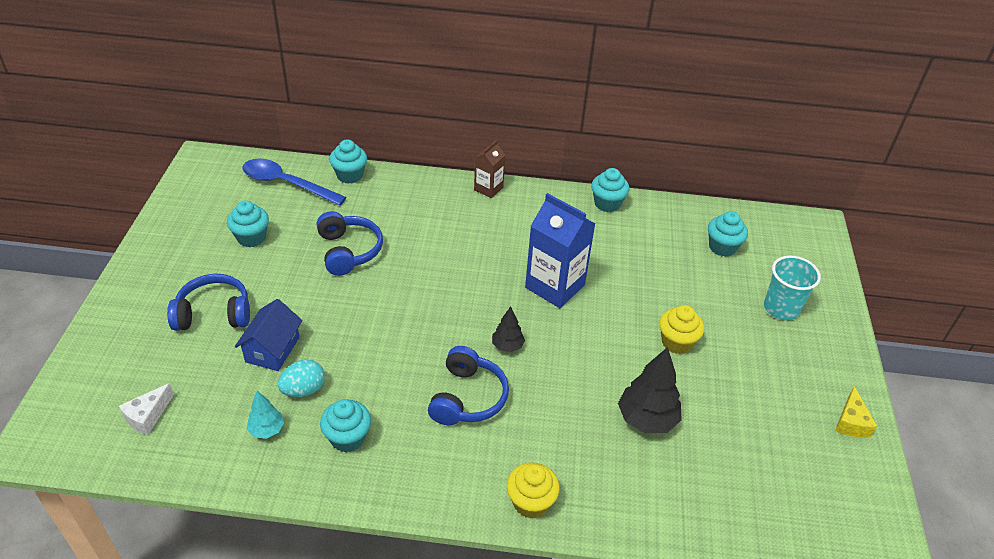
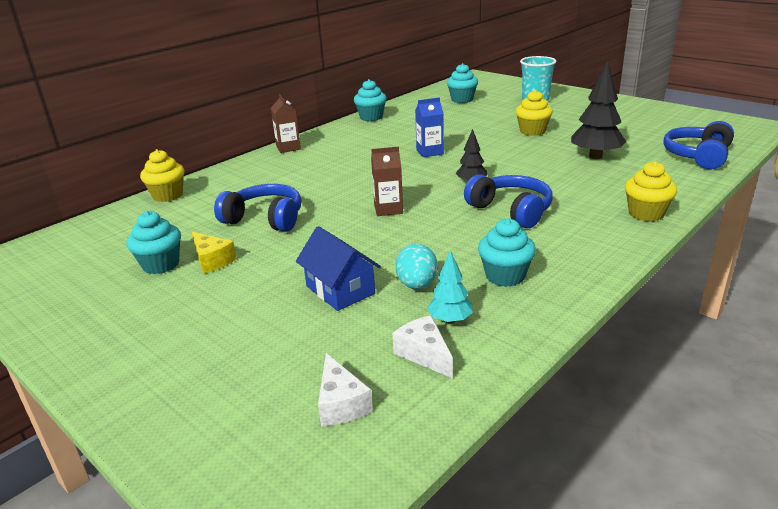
camera: 50 degrees left, 15 degrees down
(214, 313) = (237, 314): blue headphones -> blue headphones (698, 156)
(218, 434) = (424, 354): none -> white cheese
(286, 184) = (119, 227): blue spoon -> none
(350, 175) = (168, 195): turquoise cupcake -> yellow cupcake
(414, 314) = (388, 209): none -> brown carton
(555, 286) = (429, 152): blue carton -> blue carton, size x0.55
(851, 422) = (647, 108): yellow cheese -> yellow cheese (212, 260)

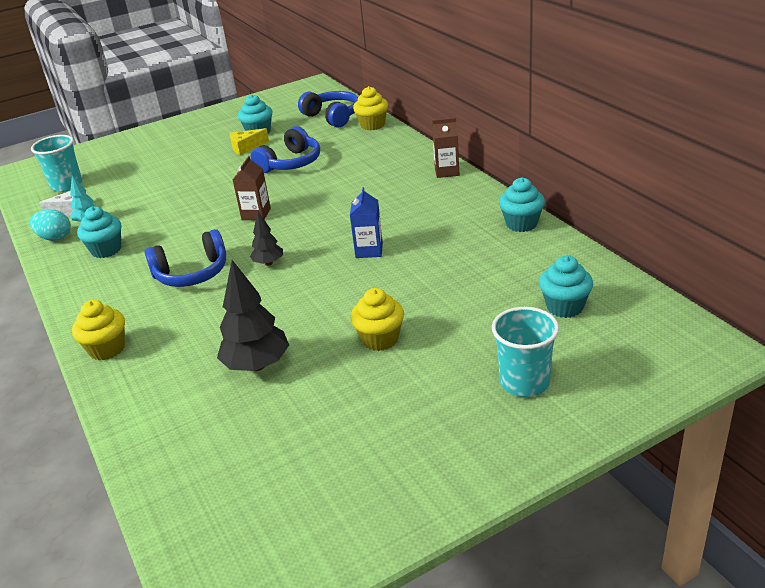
camera: 110 degrees right, 5 degrees up
(340, 290) = (162, 189): blue house -> none
(341, 403) = (66, 185): white cheese -> turquoise cup
(417, 285) = (136, 215): turquoise egg -> turquoise egg (55, 238)
(698, 156) = (180, 458): blue headphones -> blue headphones (333, 117)

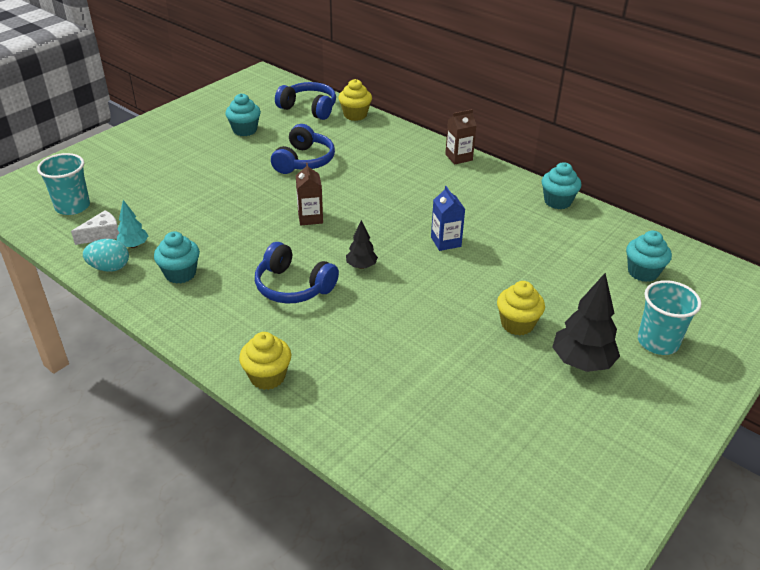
camera: 25 degrees left, 5 degrees up
(192, 273) = (293, 286): blue headphones -> blue headphones turned 75 degrees clockwise
(246, 147) = (244, 148): yellow cheese -> none
(257, 365) = (427, 367): black tree -> black tree (581, 362)

